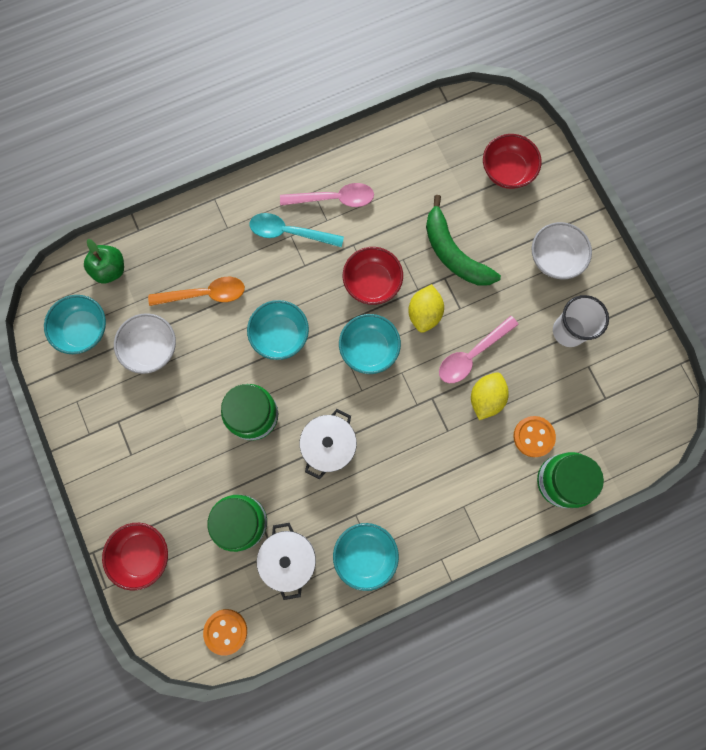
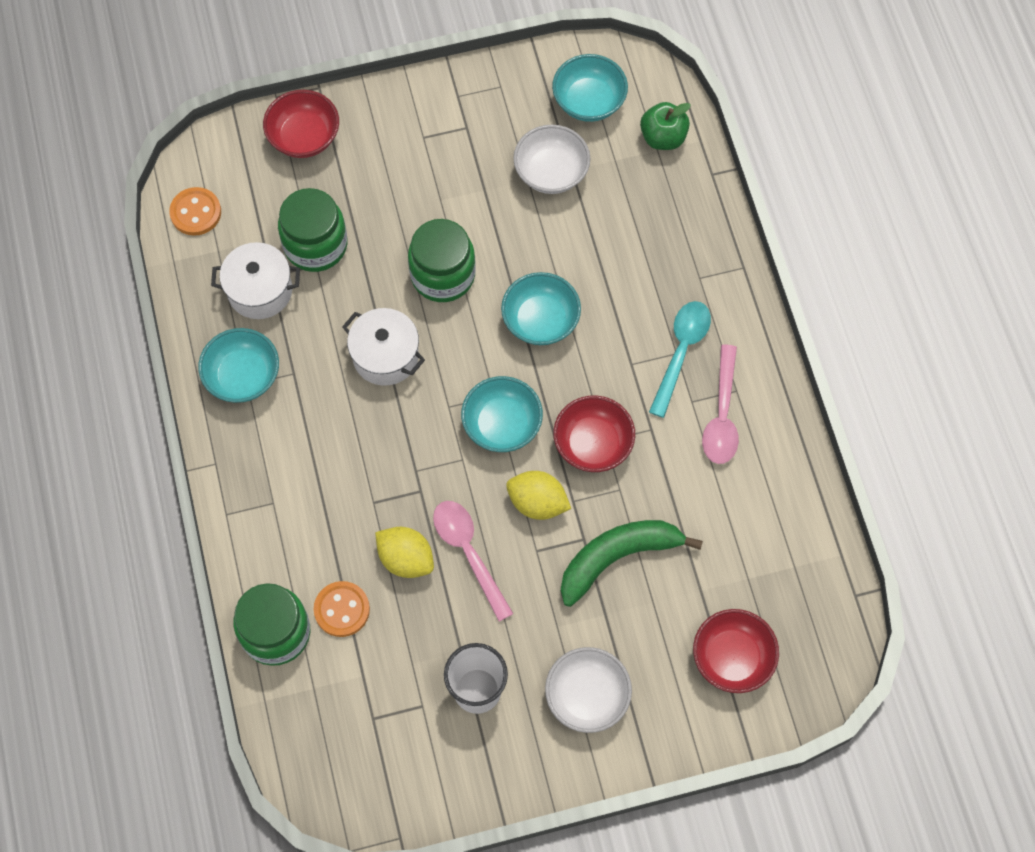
camera: 100 degrees right, 10 degrees down
(205, 294) = (611, 240): orange spoon -> none

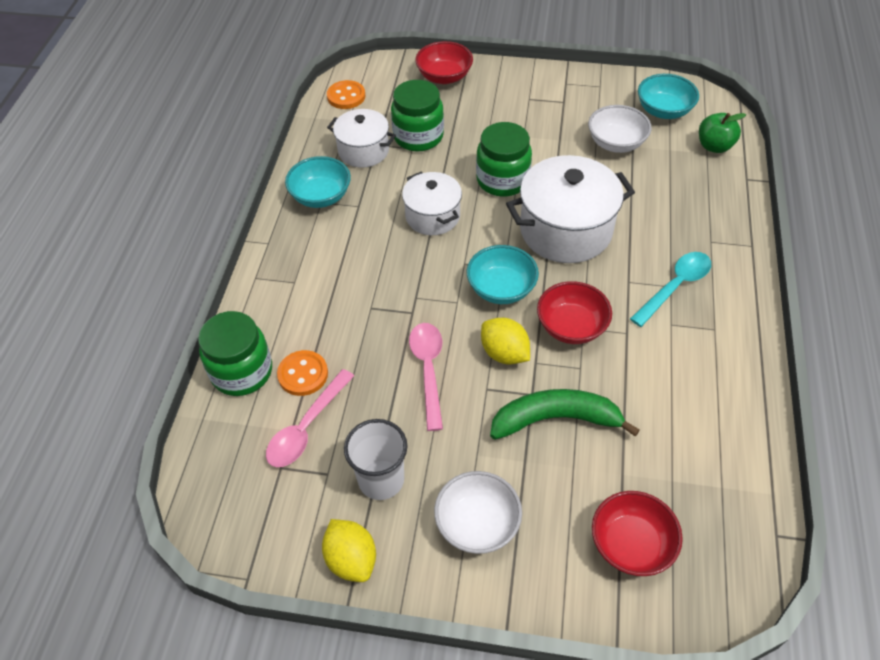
camera: 25 degrees right, 15 degrees down
(406, 559) = (374, 356): yellow lemon -> yellow lemon (351, 559)
(540, 320) = (565, 230): turquoise bowl -> white pot
(722, 415) = (694, 343): pink spoon -> pink spoon (306, 427)

